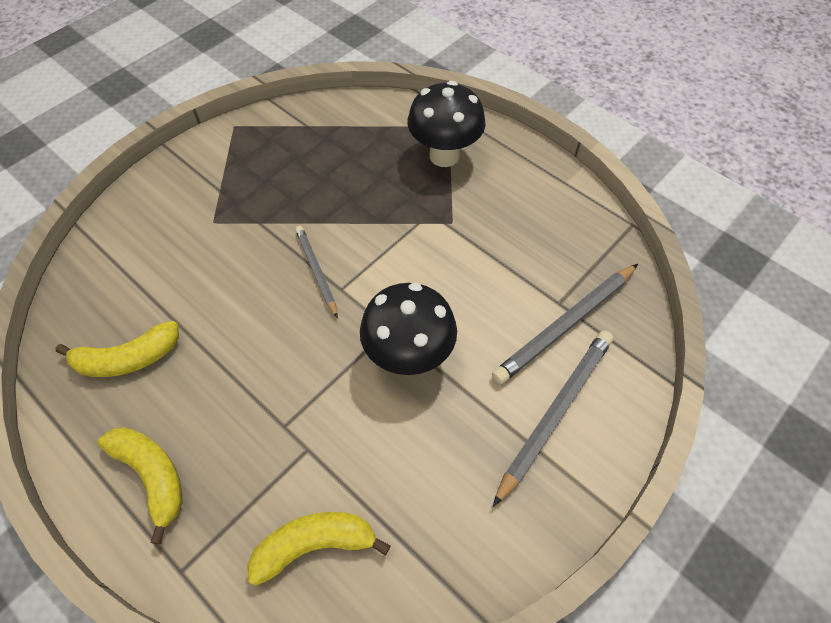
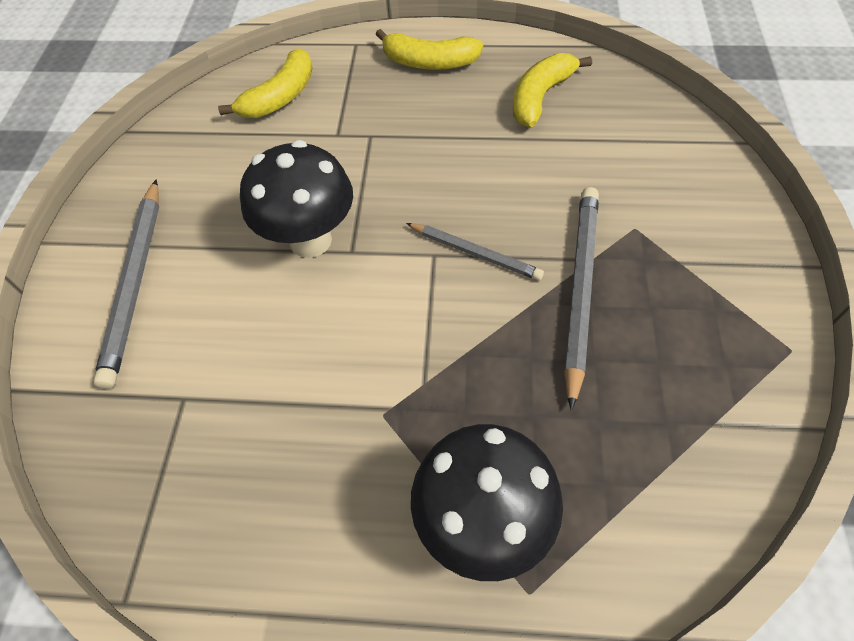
camera: 145 degrees right, 0 degrees up
(565, 325) = (162, 375): grey pencil -> grey pencil (580, 289)

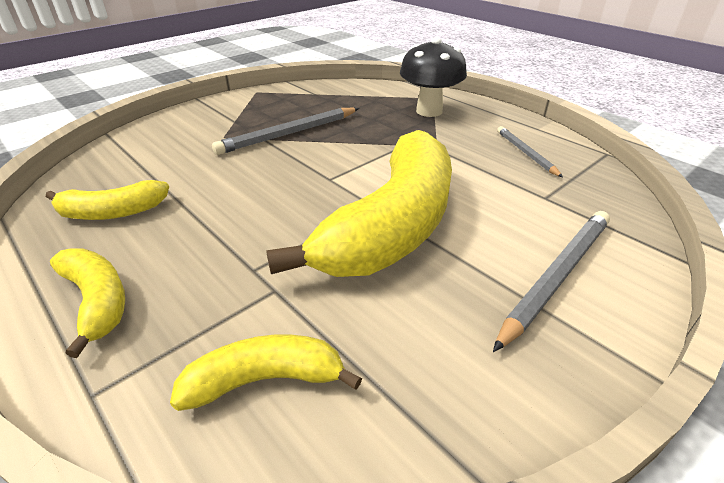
camera: 140 degrees left, 20 degrees down
(310, 240) = (393, 225): black mushroom -> yellow banana
(475, 253) = (308, 167): grey pencil -> grey pencil (525, 153)

